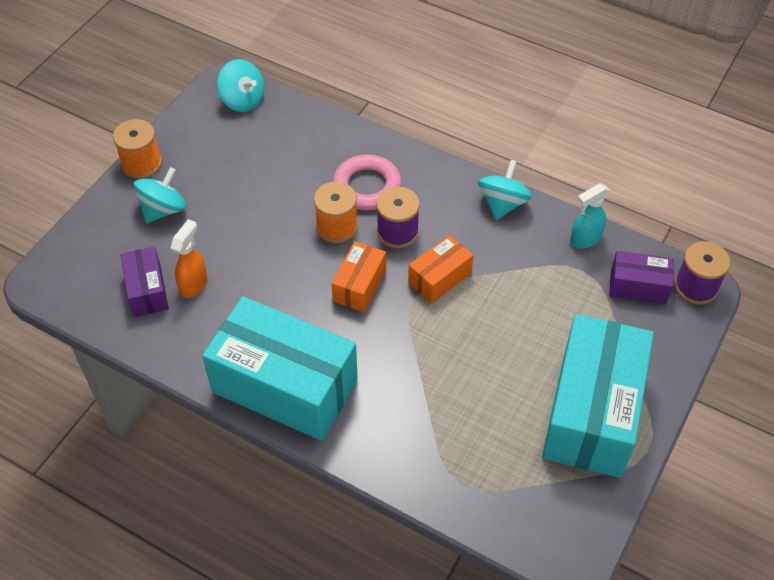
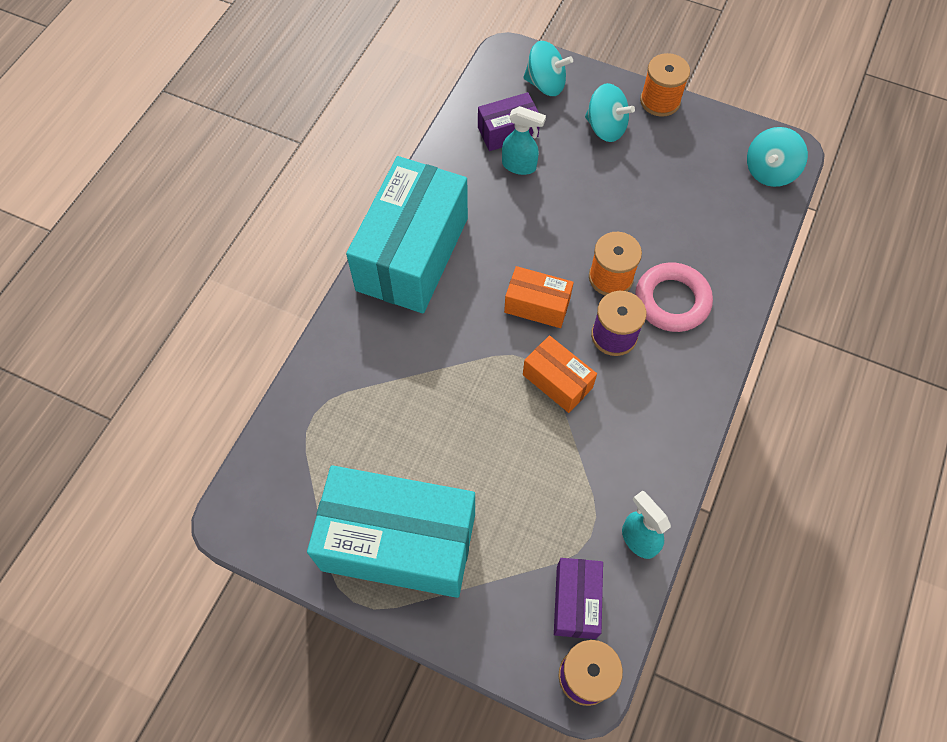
camera: 85 degrees right, 10 degrees up
(194, 284) = (519, 166): orange spray bottle -> turquoise spray bottle
(502, 204) = (675, 443): turquoise spinning top -> turquoise spinning top (545, 84)

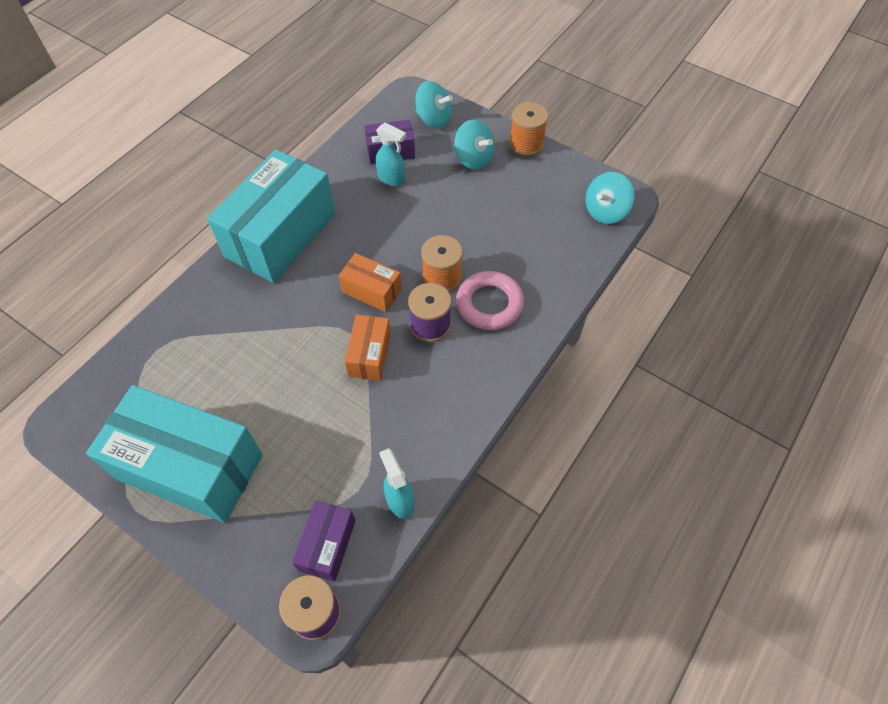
camera: 10 degrees right, 5 degrees down
(557, 381) = (370, 355): orange box -> orange box turned 45 degrees clockwise

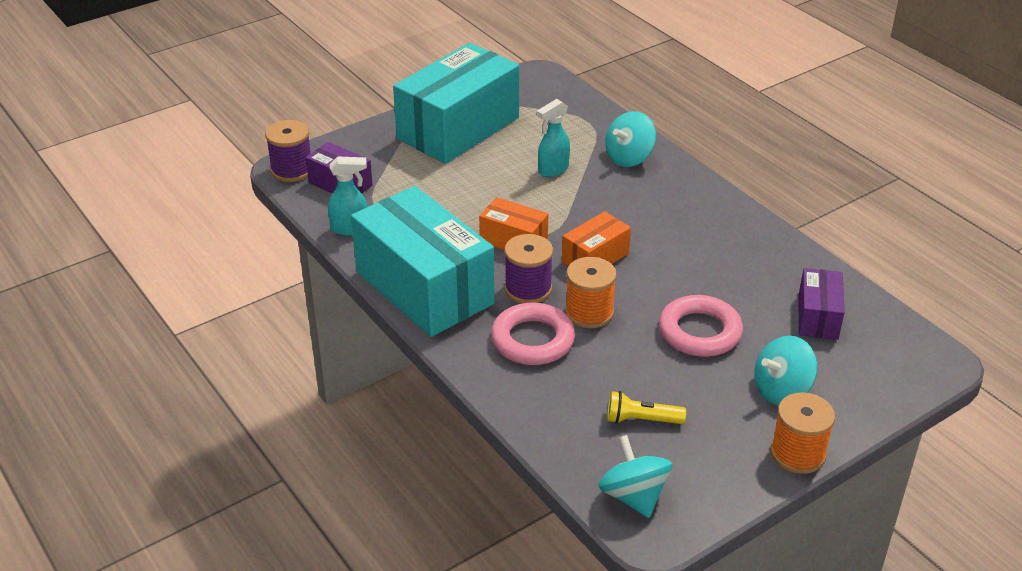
camera: 110 degrees right, 20 degrees down
(280, 235) = (703, 209): turquoise box -> turquoise box (424, 287)
(392, 179) = (765, 307): turquoise spray bottle -> turquoise spray bottle (553, 170)
(433, 119) = (875, 371): turquoise spinning top -> turquoise spinning top (629, 158)
(434, 209) = (699, 332): none -> pink ring
(538, 222) = (641, 420): none -> yellow flashlight

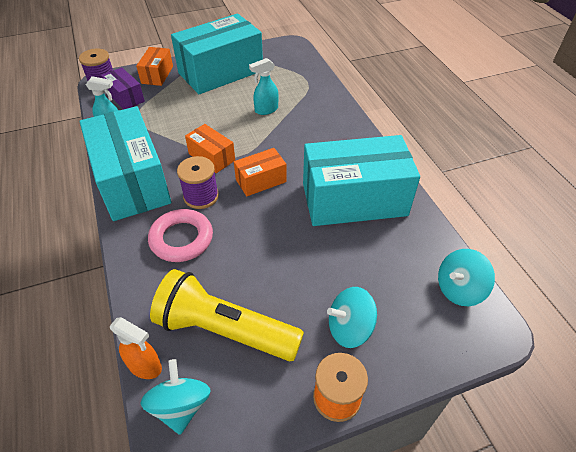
camera: 15 degrees right, 10 degrees up
(366, 146) = (157, 75): none -> orange box
(571, 471) = (145, 366): none -> orange spray bottle
(589, 312) = (234, 224): orange spool -> none
(629, 158) = (322, 110): turquoise spinning top -> turquoise spinning top (459, 289)
(641, 420) = (224, 330): yellow flashlight -> yellow flashlight, size x2.25
(699, 332) = (308, 258): pink ring -> none
(724, 259) = (354, 199): none -> turquoise box
(817, 317) = (407, 264): purple box -> none

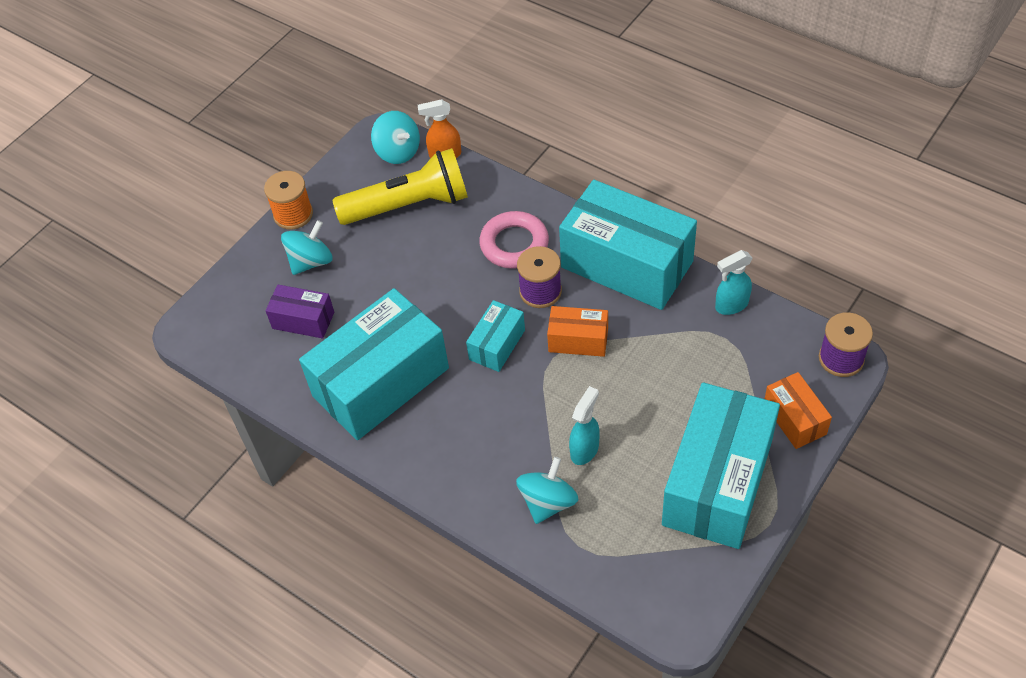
camera: 150 degrees right, 5 degrees up
(125, 97) = (780, 356): purple box -> purple box (303, 320)
(261, 181) = (497, 345): orange box -> turquoise box
(459, 289) = (231, 346): turquoise spinning top -> turquoise spinning top (548, 502)

